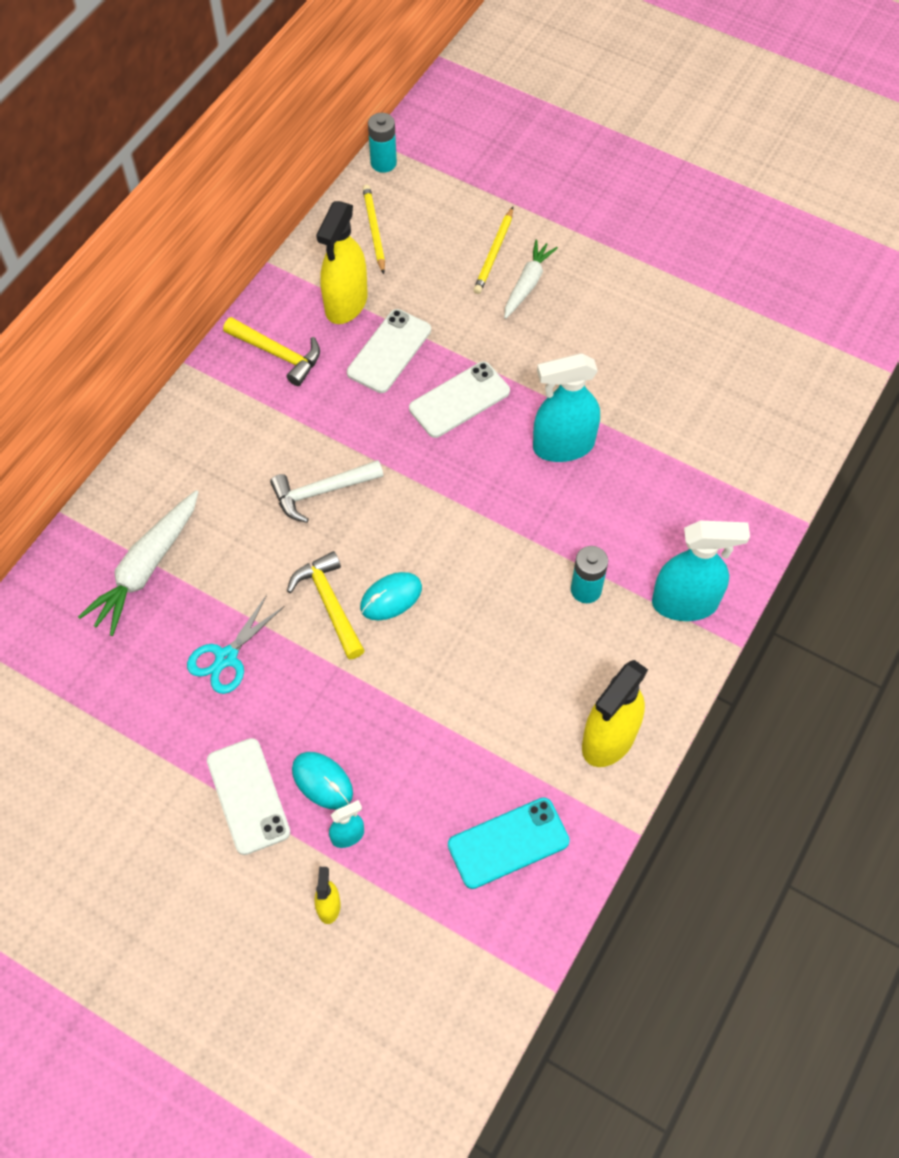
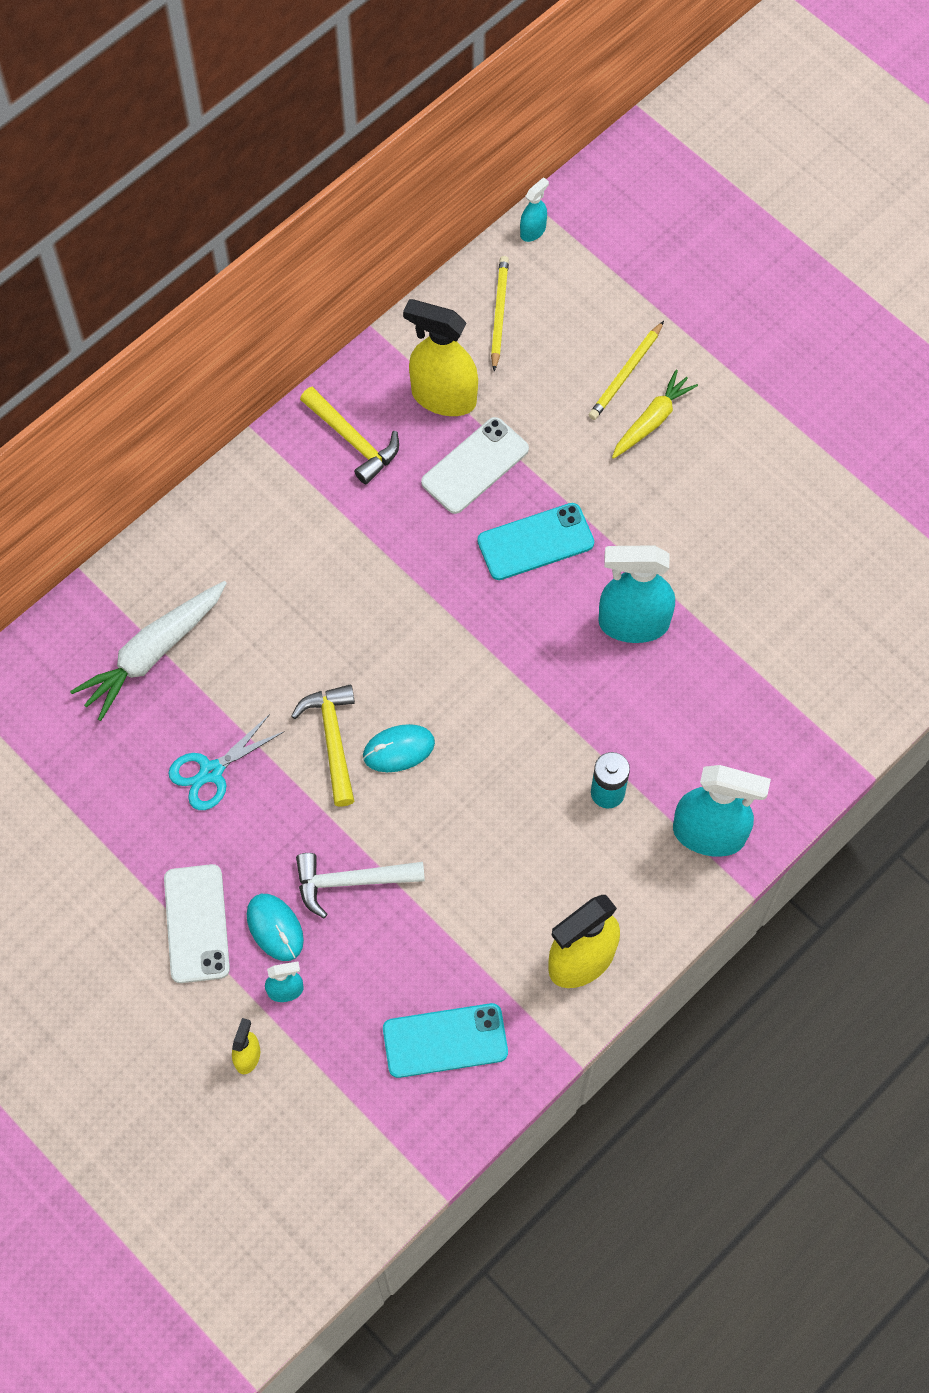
camera: 15 degrees right, 5 degrees up
(321, 492) = (358, 612): white hammer -> white hammer (351, 881)
(346, 303) = (443, 397): yellow spray bottle -> yellow spray bottle turned 75 degrees clockwise
(383, 163) = (533, 231): turquoise battery -> turquoise spray bottle
(459, 400) = (535, 542): white phone -> turquoise phone
(527, 284) = (652, 420): white carrot -> yellow carrot

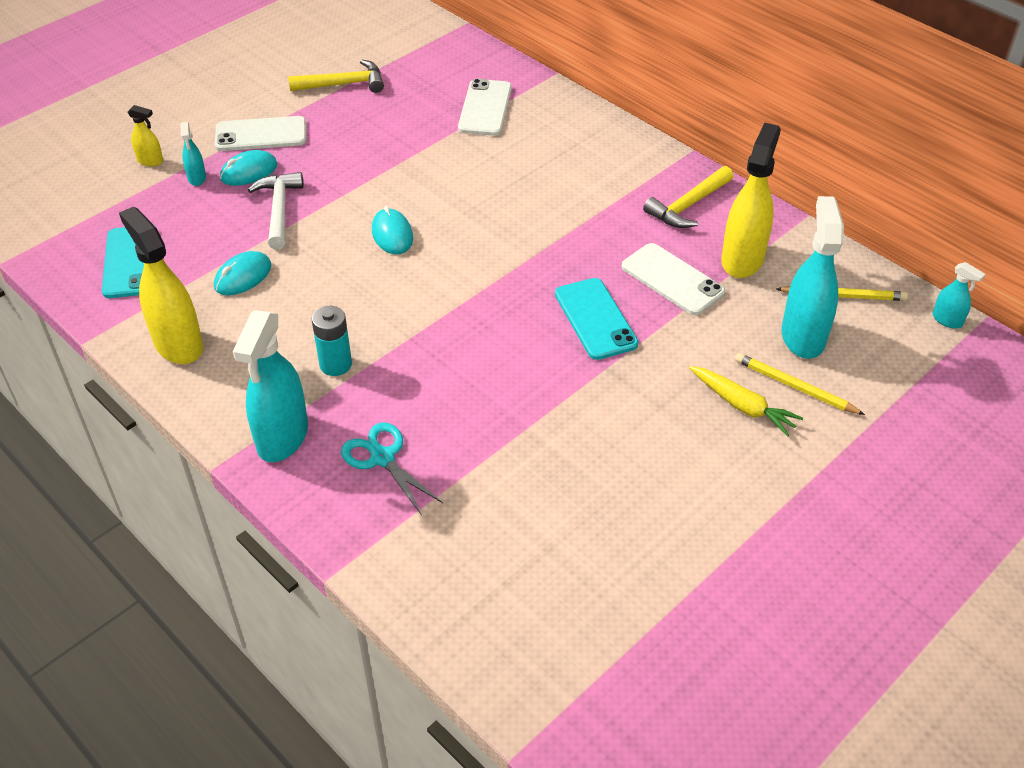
camera: 90 degrees right, 20 degrees down
(153, 653) = (485, 108): white carrot -> white phone
(211, 772) = (383, 138): turquoise scissors -> turquoise scissors (382, 458)
(333, 740) = (404, 198): yellow hammer -> yellow hammer (343, 84)
(471, 907) = (243, 276): none -> turquoise mouse
(633, 623) = (510, 386): turquoise spray bottle -> turquoise spray bottle (803, 336)

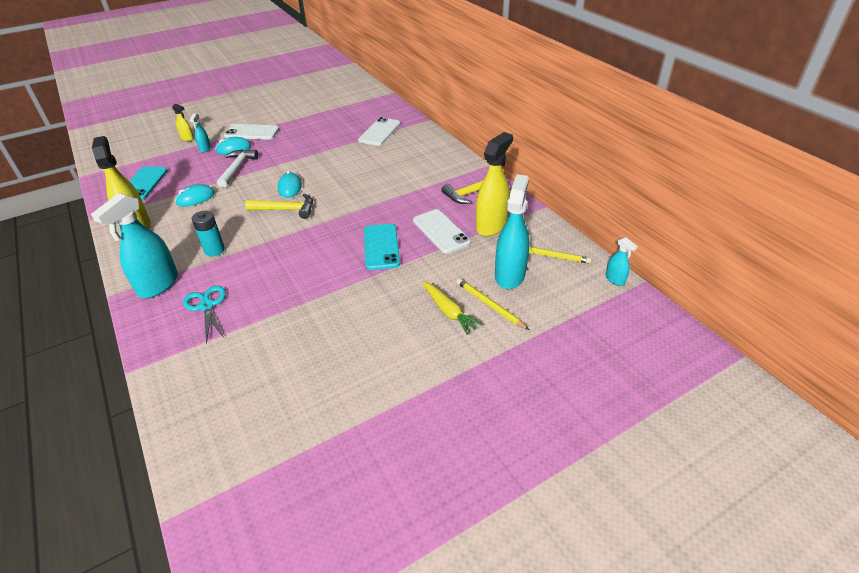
camera: 15 degrees right, 5 degrees down
(343, 84) = (310, 114): yellow hammer -> yellow hammer (286, 210)

